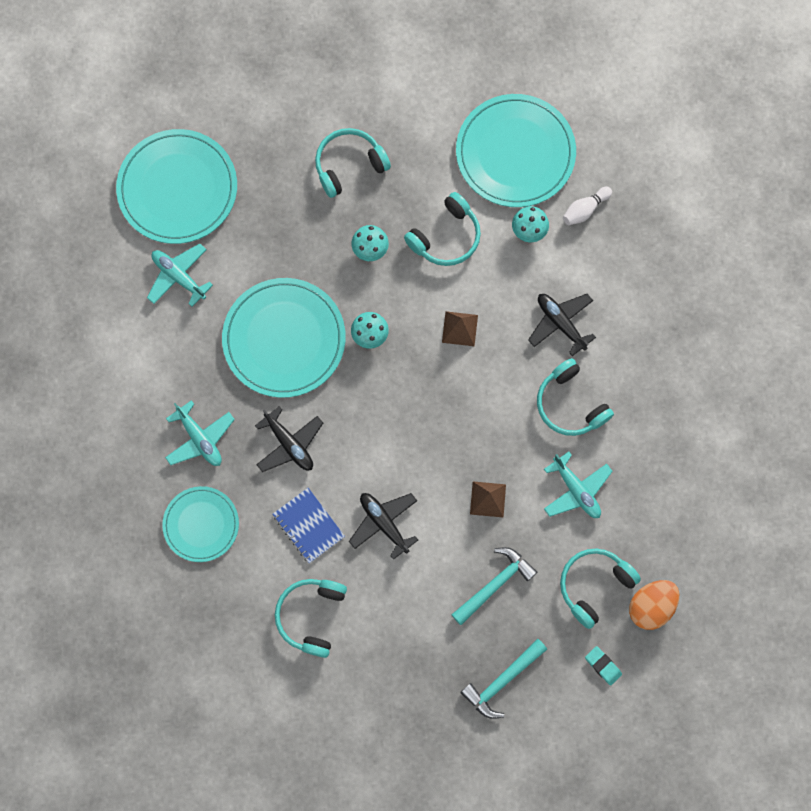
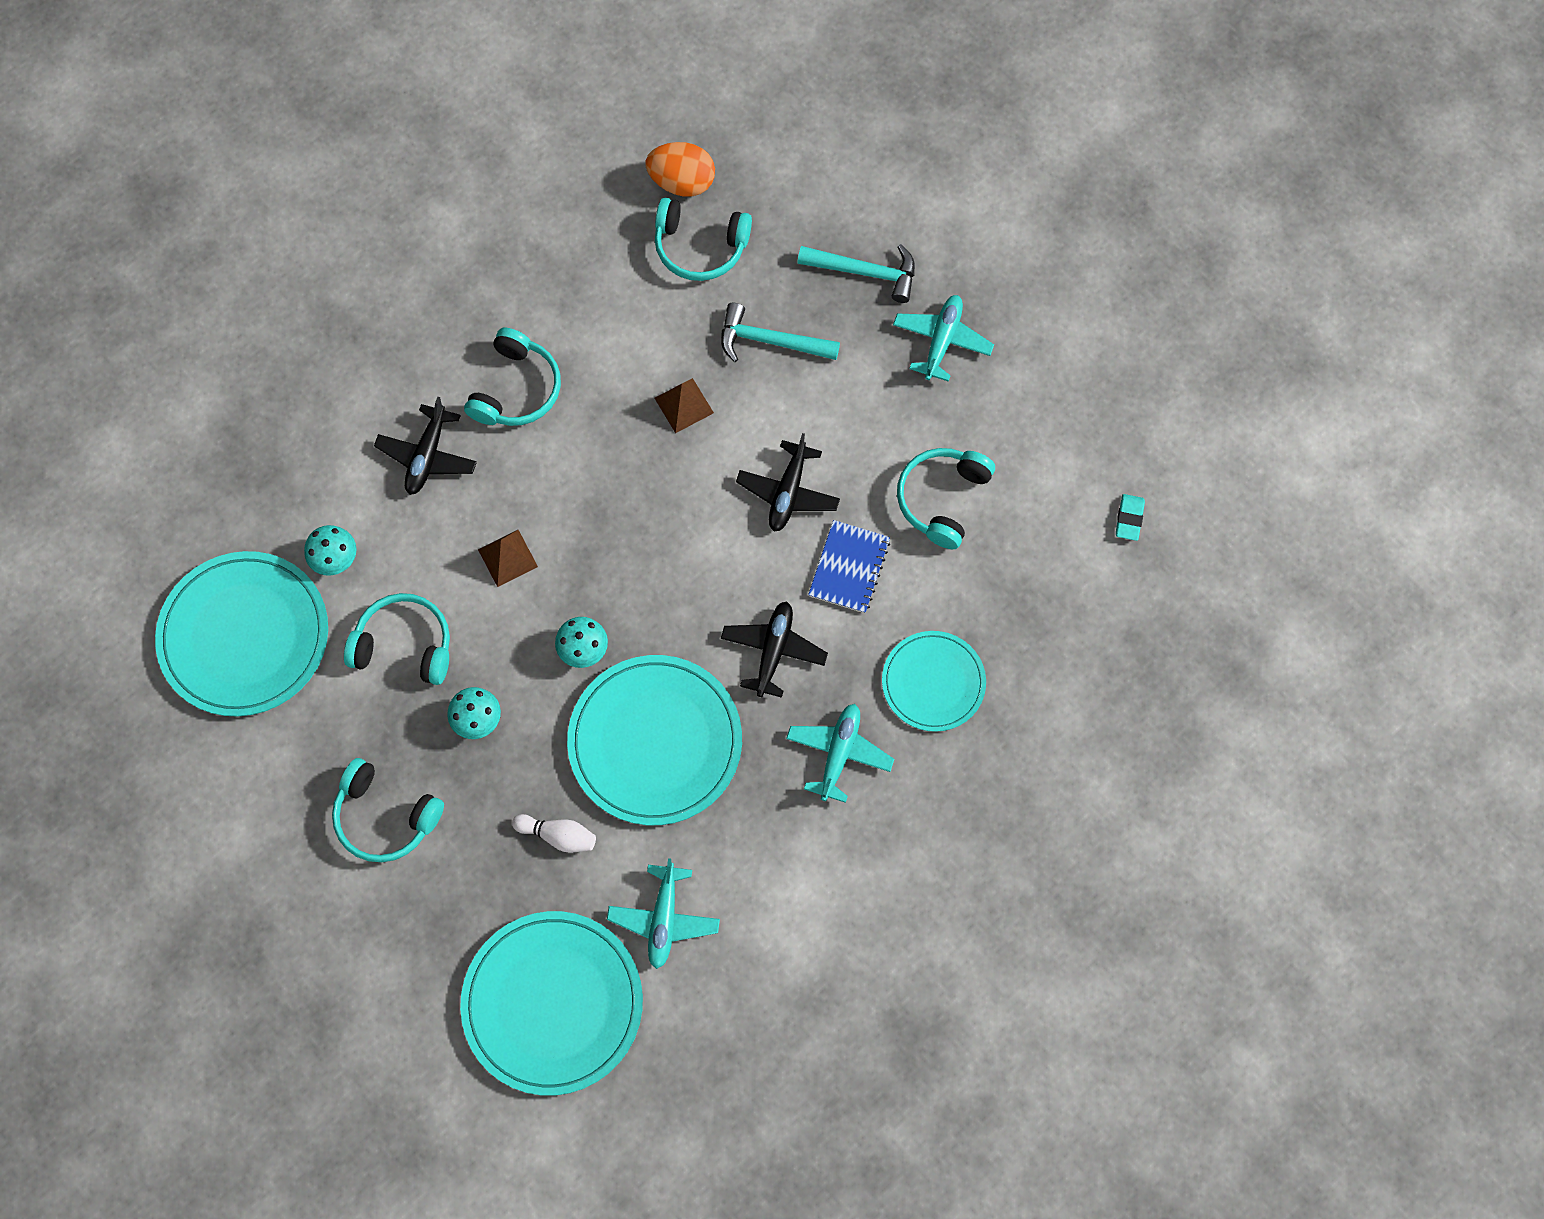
camera: 125 degrees left, 5 degrees down
(311, 616) = (942, 499): turquoise headphones -> turquoise headphones turned 135 degrees clockwise
(576, 490) = (609, 325): turquoise plane -> turquoise plane (942, 341)
(585, 209) = (268, 515): white bowling pin -> white bowling pin (558, 835)
(603, 666) = (777, 190): turquoise eraser -> turquoise eraser (1129, 519)

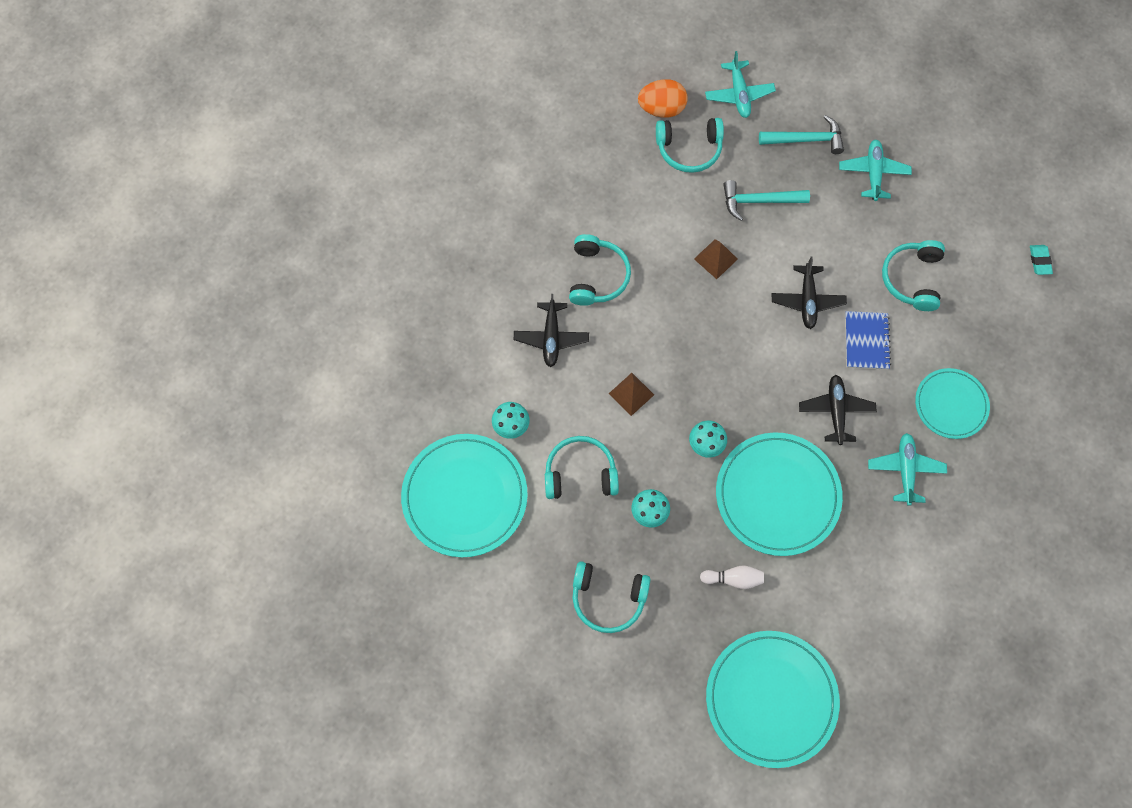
camera: 15 degrees left, 0 degrees up
(664, 919) = (827, 617): turquoise plane -> turquoise plane (739, 94)

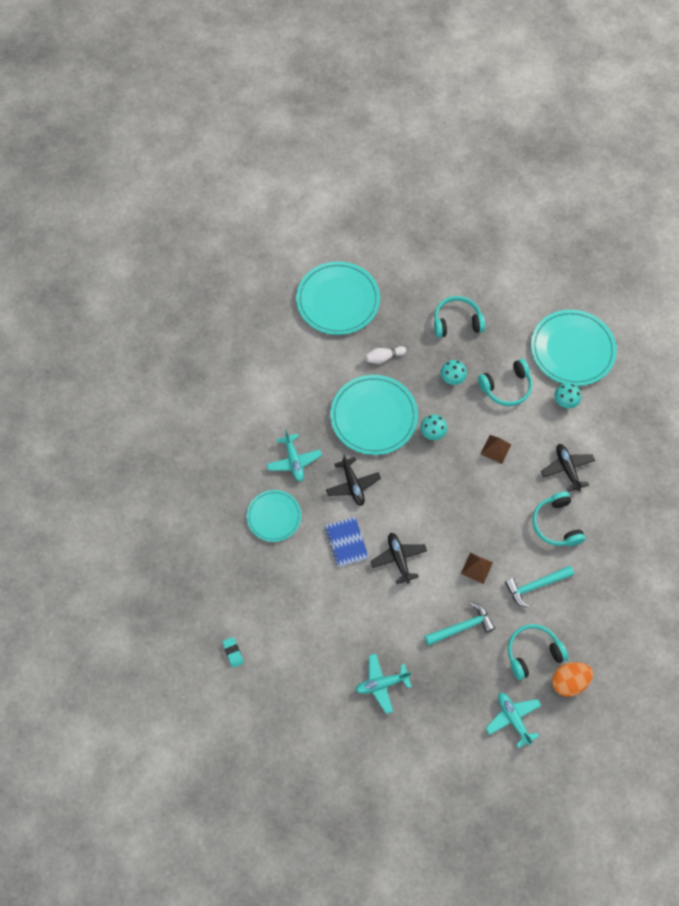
camera: 160 degrees right, 5 degrees down
(806, 139) = (444, 695): turquoise hammer -> turquoise hammer (535, 586)
(873, 173) = (381, 684): turquoise plane -> turquoise plane turned 90 degrees clockwise
(912, 279) = (326, 603): turquoise headphones -> none

